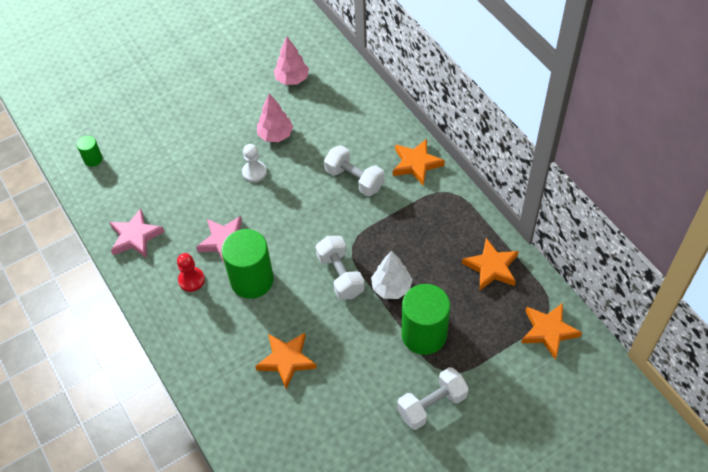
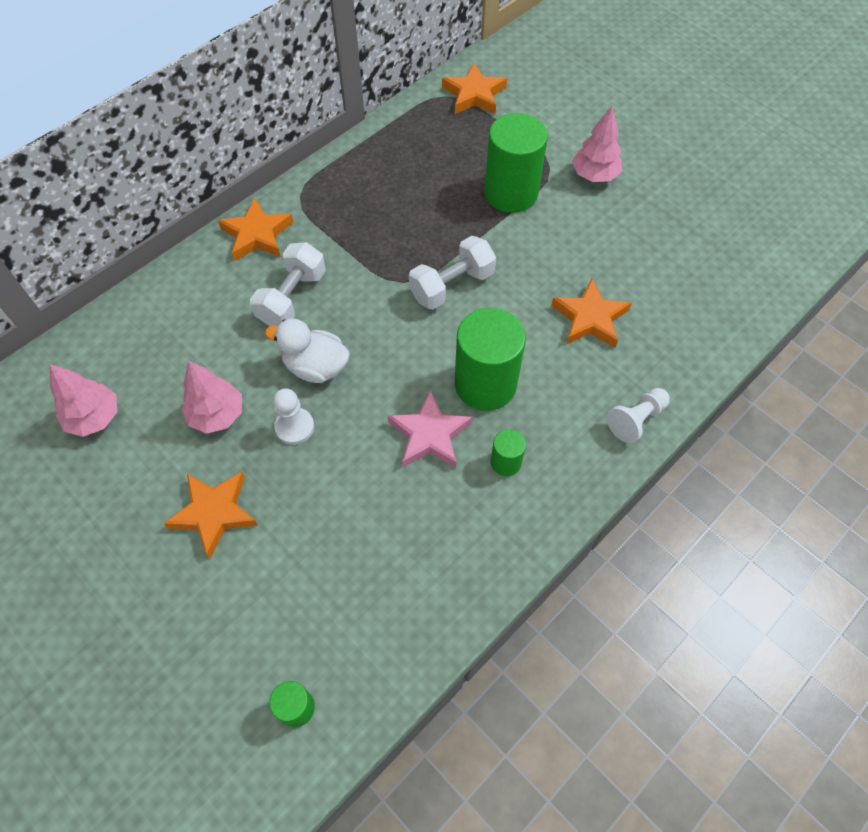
camera: 105 degrees left, 5 degrees up
(135, 236) = (448, 570): pink star -> none
(191, 280) = (505, 462): red pawn -> green cylinder
(194, 366) = (636, 420): none -> white pawn
(295, 187) = (316, 367): none -> white duck
(391, 287) = (456, 232): white tree -> none
(432, 405) = (594, 175): white dumbbell -> pink tree
(491, 267) = (404, 146): orange star -> orange star (214, 513)

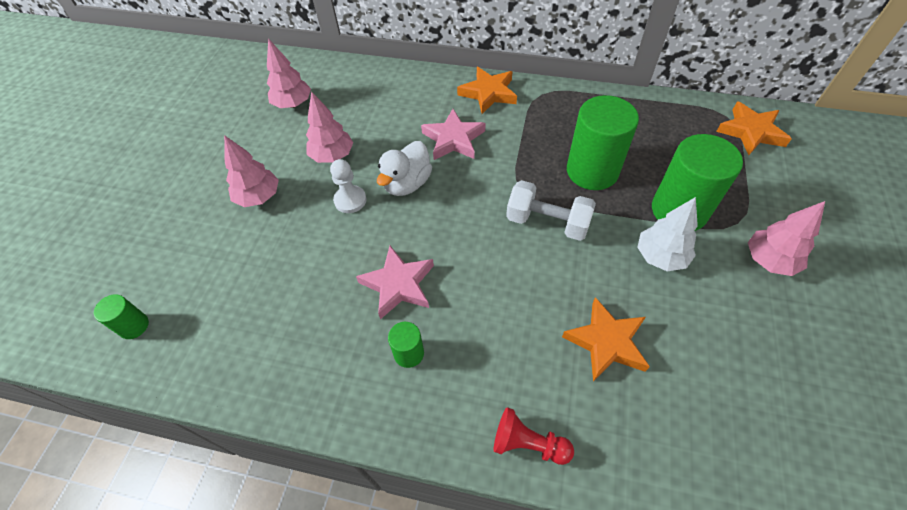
camera: 60 degrees right, 5 degrees down
(214, 513) = (259, 197): orange star -> pink tree
(292, 298) = (453, 139): white dumbbell -> pink star
(316, 367) = (407, 184): white duck -> white duck turned 135 degrees counterclockwise
(485, 384) = (472, 297): green cylinder -> green cylinder (592, 171)
(542, 234) = (660, 256): none -> white tree
(636, 420) = (528, 443): white pawn -> red pawn

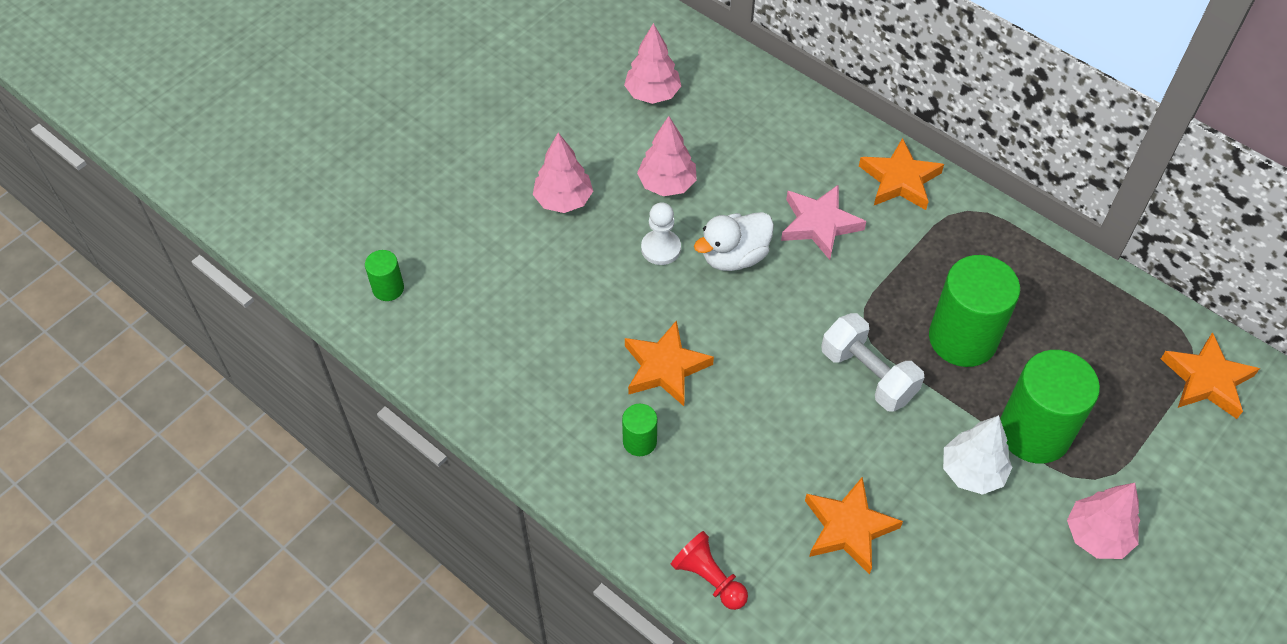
camera: 25 degrees right, 0 degrees up
(398, 285) = (665, 367): pink star -> orange star

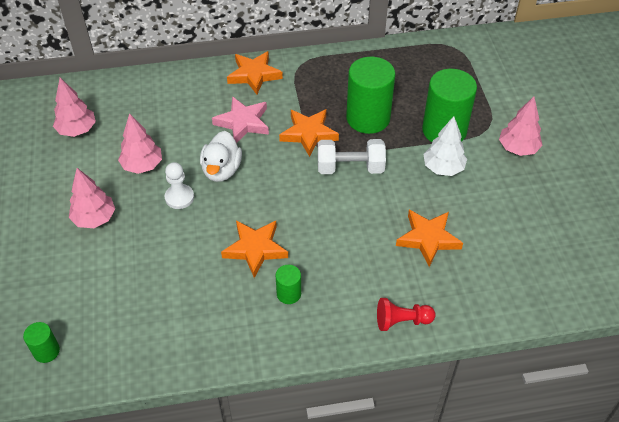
camera: 50 degrees left, 5 degrees down
(1207, 380) = (475, 55): orange star -> orange star (308, 134)

